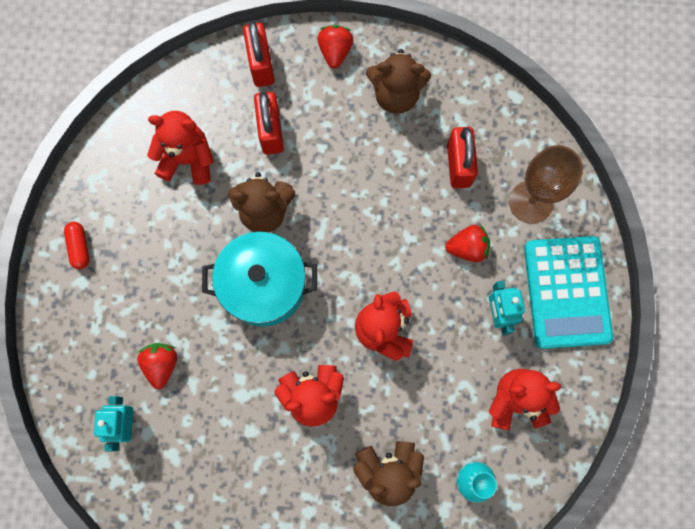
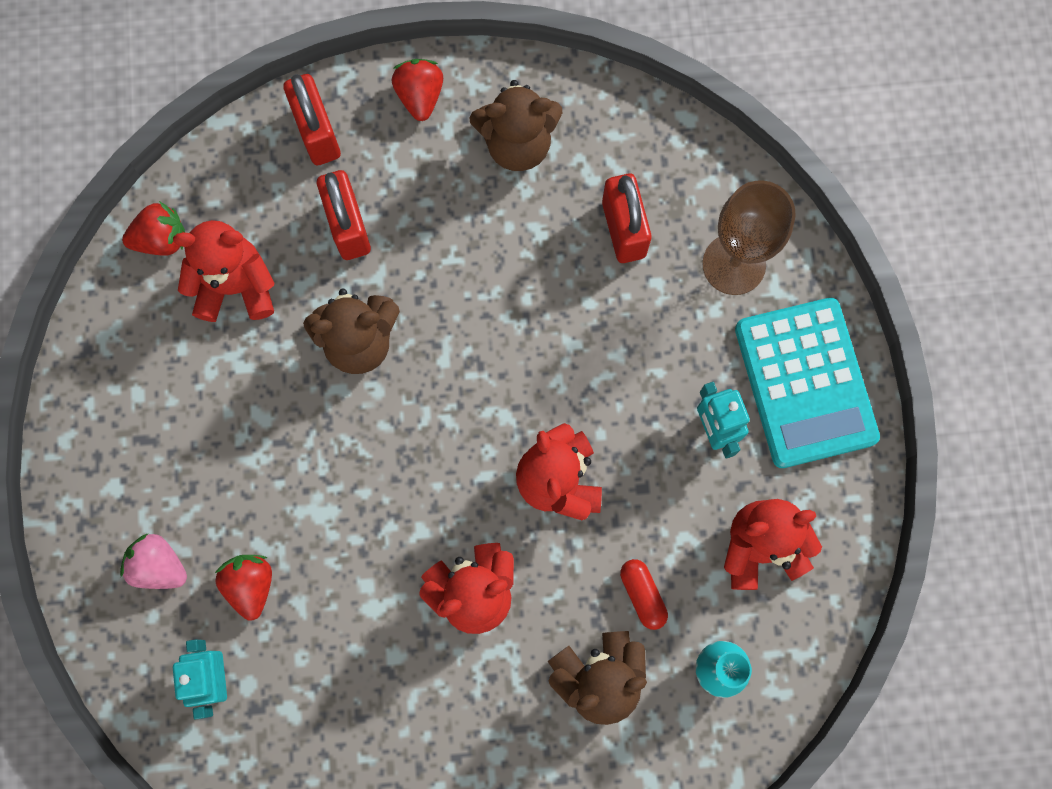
camera: 10 degrees left, 0 degrees up
(79, 247) = (102, 438): red capsule -> red capsule (642, 595)
(102, 340) = (159, 566): none -> pink strawberry
(264, 285) = (377, 447): turquoise pot -> none
(467, 248) = (656, 344): red strawberry -> red strawberry (161, 239)

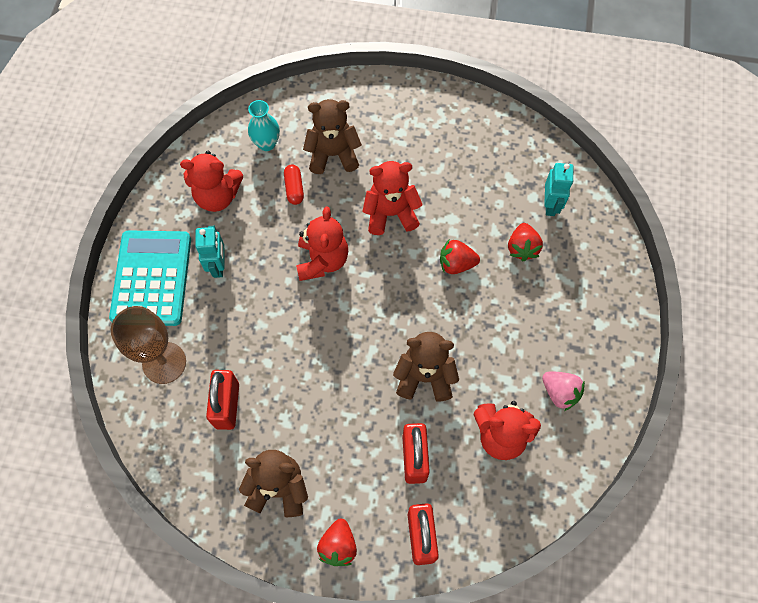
camera: 165 degrees left, 10 degrees down
(159, 566) = (576, 272): pink strawberry -> pink strawberry (560, 393)
(161, 239) = (548, 483): red strawberry -> red strawberry (456, 264)

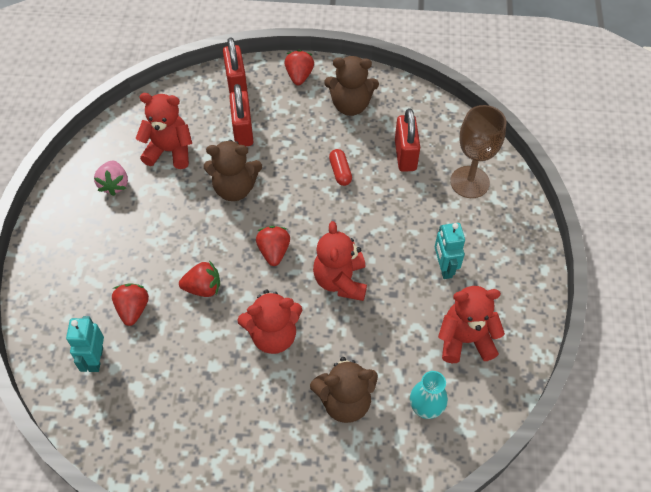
camera: 175 degrees right, 10 degrees down
(152, 278) = (506, 251): turquoise calculator -> none
(294, 188) = (383, 355): red capsule -> red capsule (340, 172)
(385, 296) = (274, 251): none -> red strawberry
(560, 393) = (114, 185): pink strawberry -> pink strawberry turned 135 degrees counterclockwise

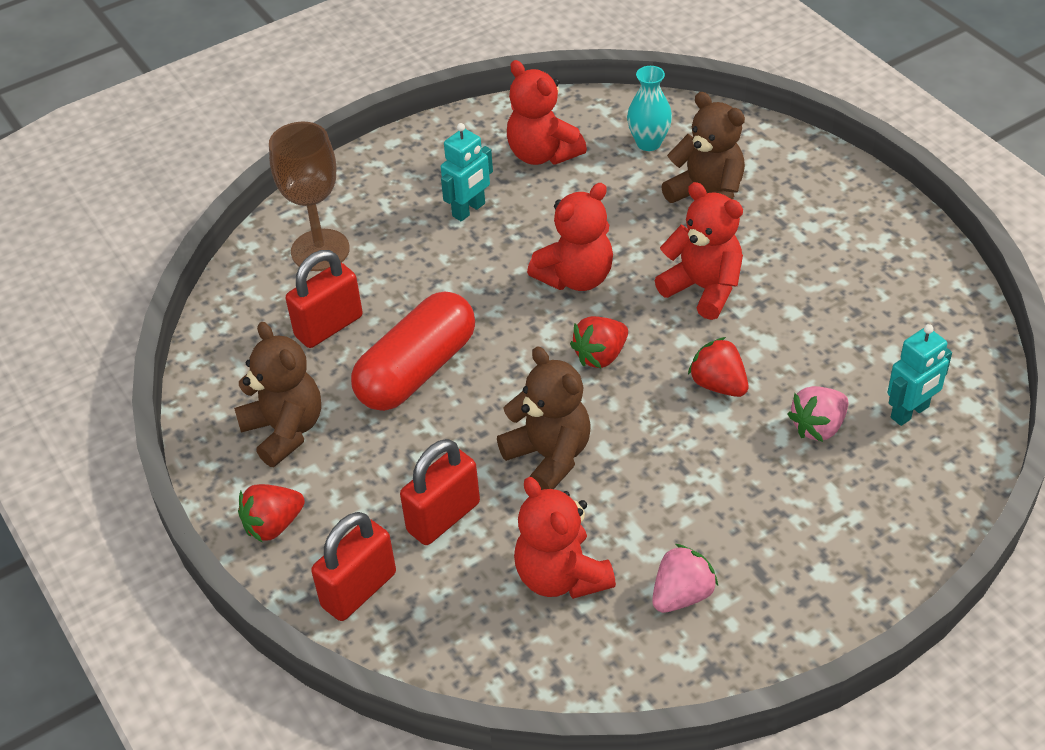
camera: 125 degrees left, 10 degrees down
(133, 309) = (818, 427): red strawberry -> pink strawberry
(340, 172) = (417, 370): red capsule -> red capsule, size x2.25

